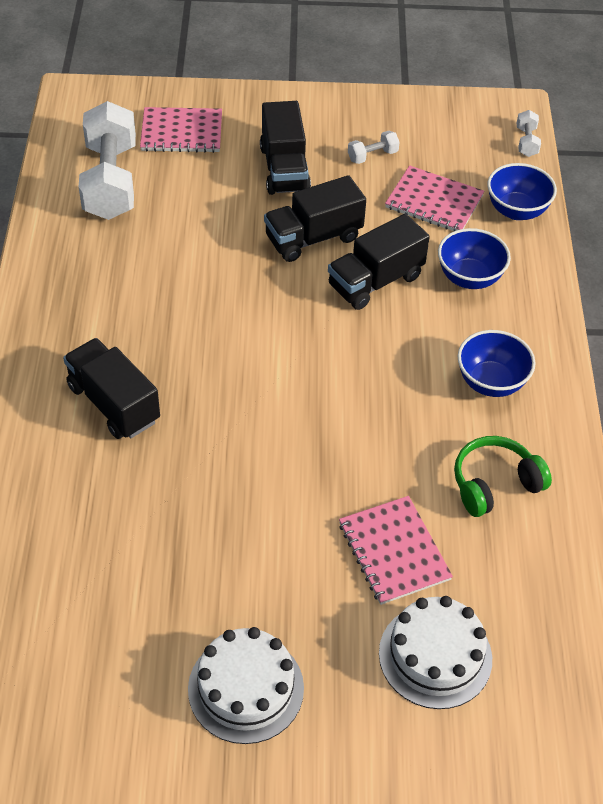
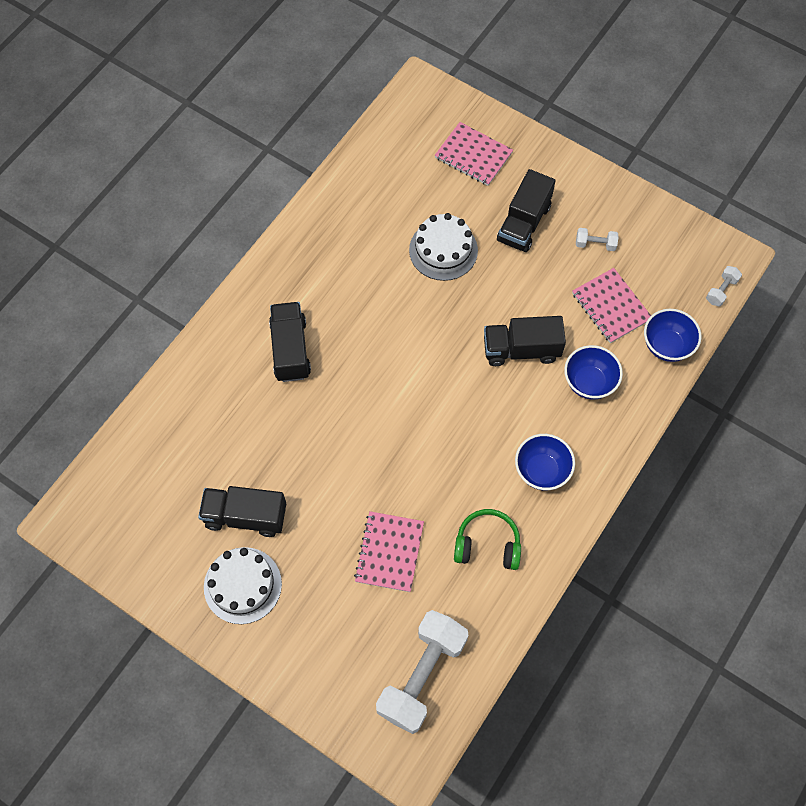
camera: 35 degrees right, 15 degrees up
(110, 181) = (398, 173): white dumbbell -> white dumbbell (422, 675)
(313, 238) = (503, 292): black truck -> black truck (245, 516)
(435, 656) = (364, 634): white cake -> white cake (443, 250)

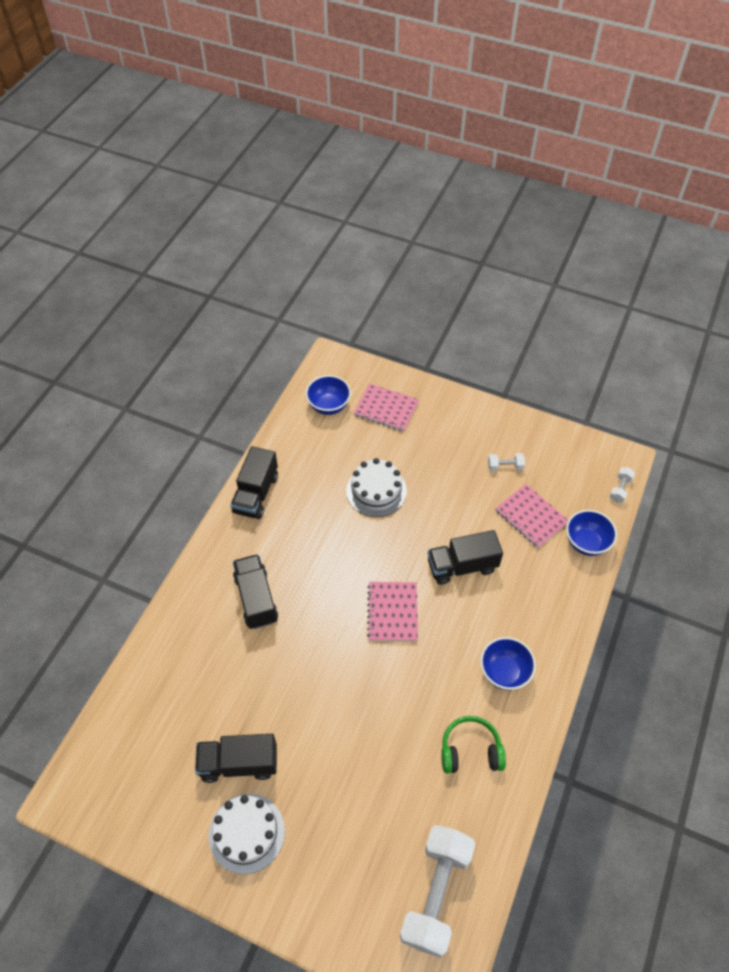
camera: 10 degrees left, 10 degrees down
(389, 552) = (381, 774): pink notebook -> pink notebook (392, 612)
(523, 223) = (440, 458): black truck -> black truck (256, 494)
(589, 382) = (527, 585): blue bowl -> blue bowl (329, 406)

